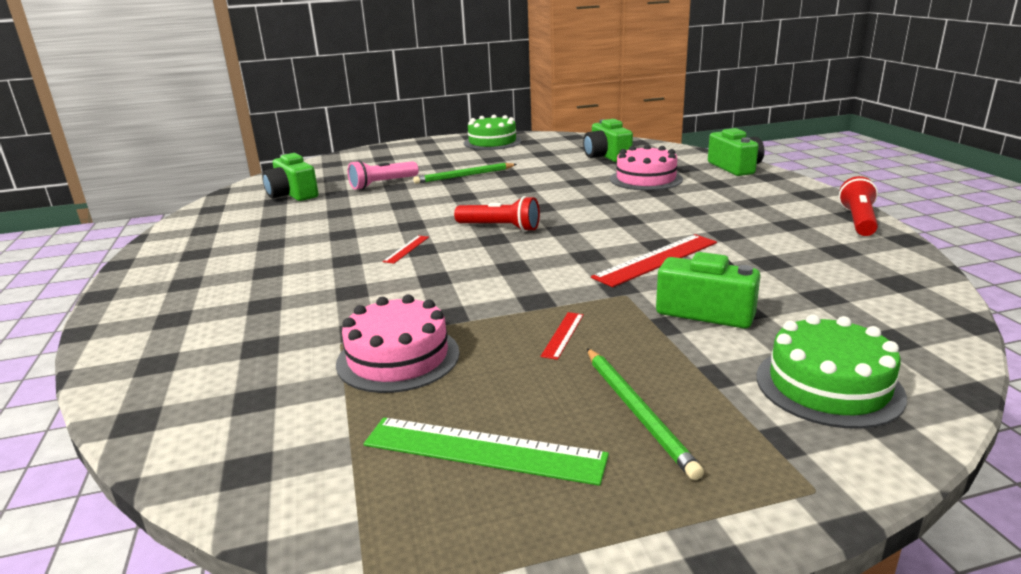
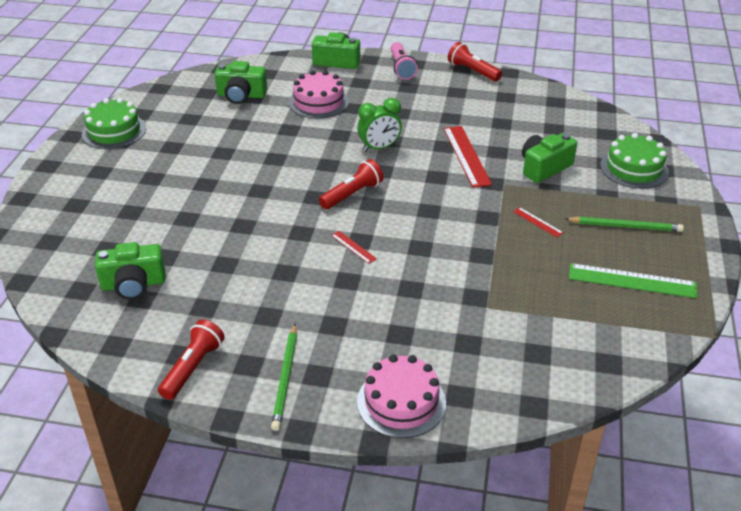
camera: 65 degrees left, 15 degrees up
(187, 237) = (193, 368): none -> red flashlight
(383, 184) = (170, 224): pink flashlight -> pink flashlight (401, 68)
(398, 357) = (524, 287): pink cake -> pink cake (401, 402)
(464, 176) = (203, 175): green pencil -> green pencil (285, 378)
(483, 450) = (632, 281): green ruler -> green ruler turned 60 degrees clockwise
(603, 218) = (379, 148): none -> green clock

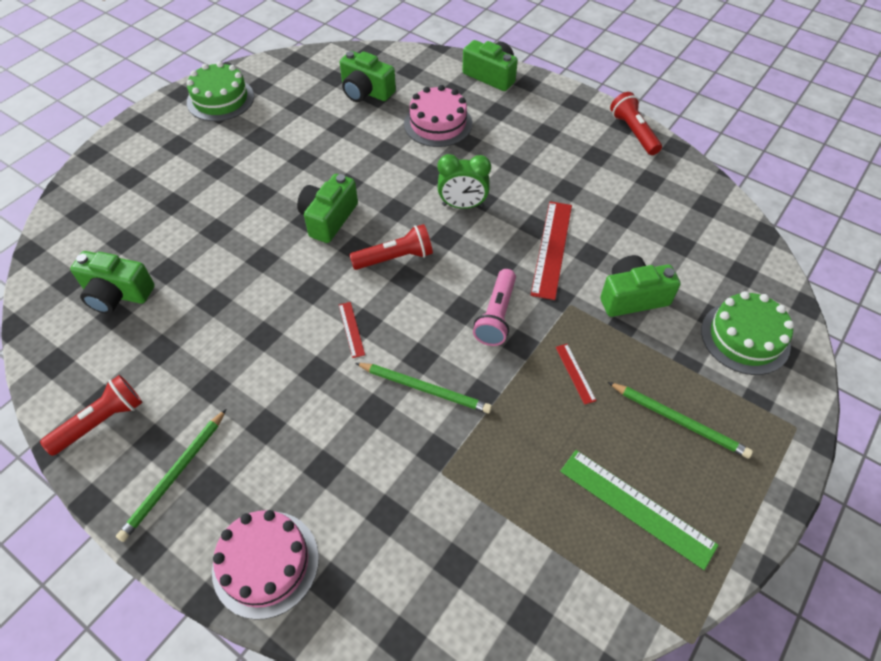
camera: 25 degrees right, 15 degrees up
(278, 185) = (328, 218): none -> green camera
(401, 68) = (555, 104): pink flashlight -> pink flashlight (496, 315)
(438, 264) = (425, 389): none -> green pencil

